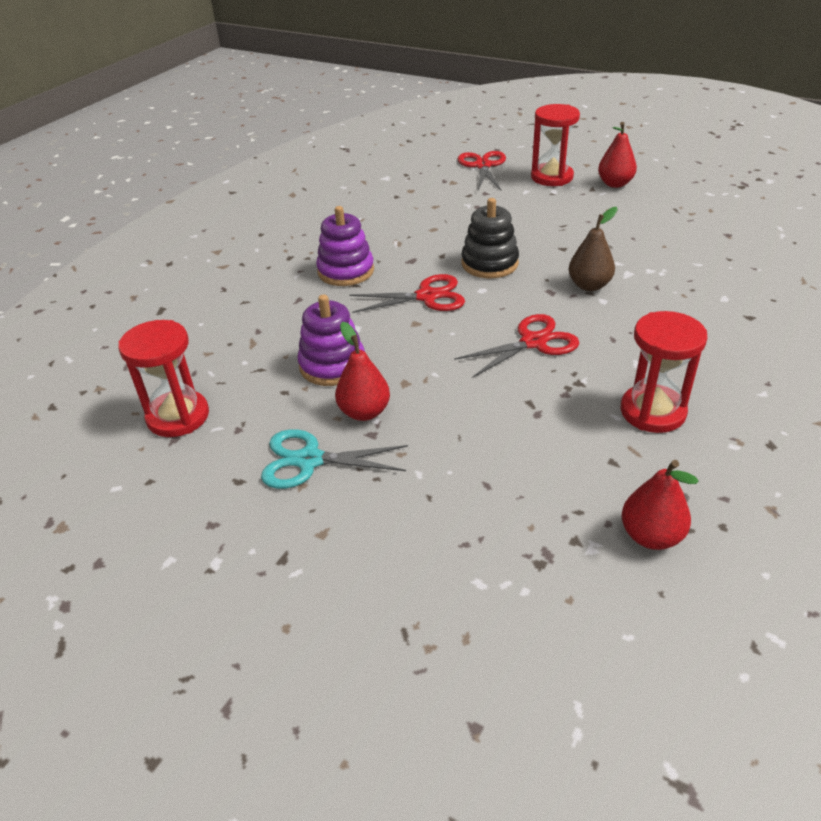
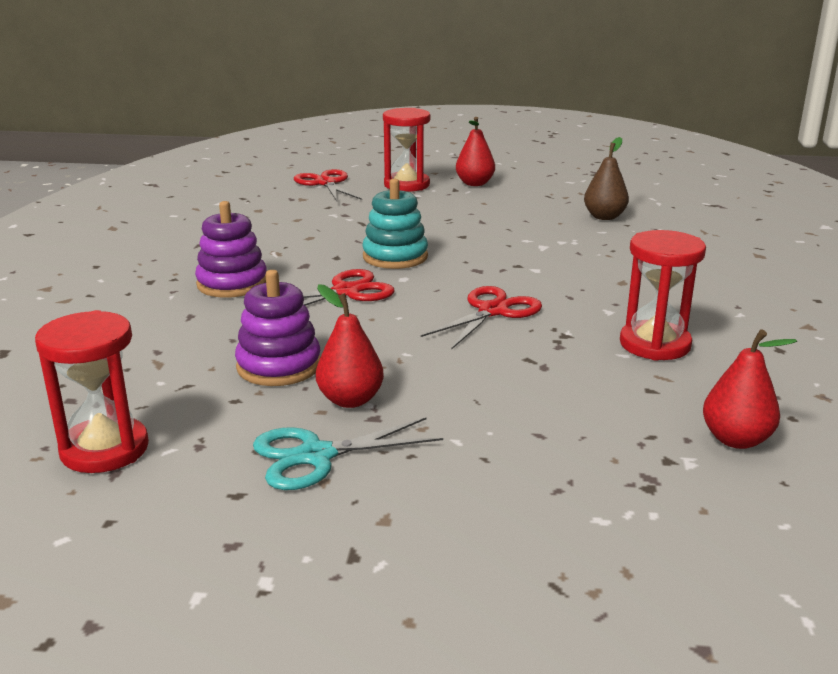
camera: 25 degrees left, 15 degrees down
(489, 263) = (395, 257): black stacking toy -> turquoise stacking toy
(589, 285) = (513, 260): brown pear -> brown pear (604, 217)

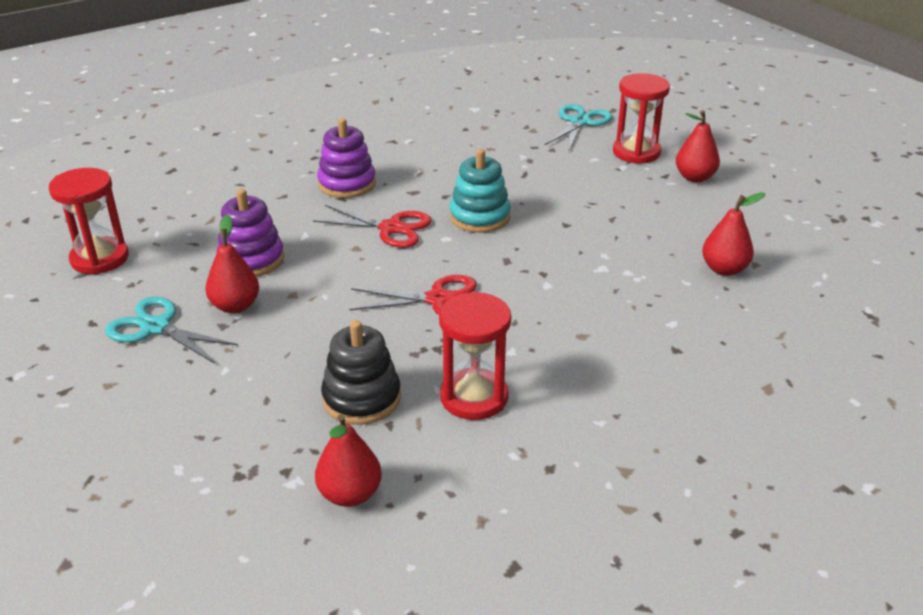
camera: 50 degrees right, 10 degrees up
(325, 183) = (580, 122): red scissors -> turquoise scissors
(597, 389) = (361, 398): none -> black stacking toy
(604, 217) = (724, 269): brown pear -> red pear

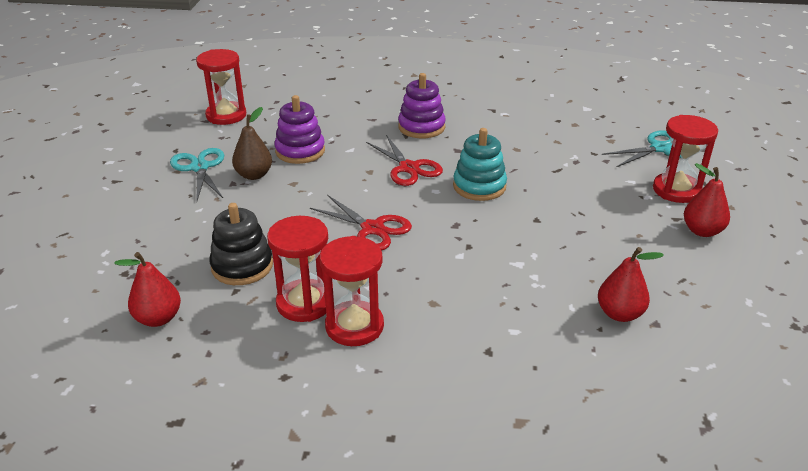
camera: 40 degrees right, 0 degrees up
(235, 306) = (254, 175): red pear -> brown pear
(546, 391) = (354, 326): none -> red hourglass

